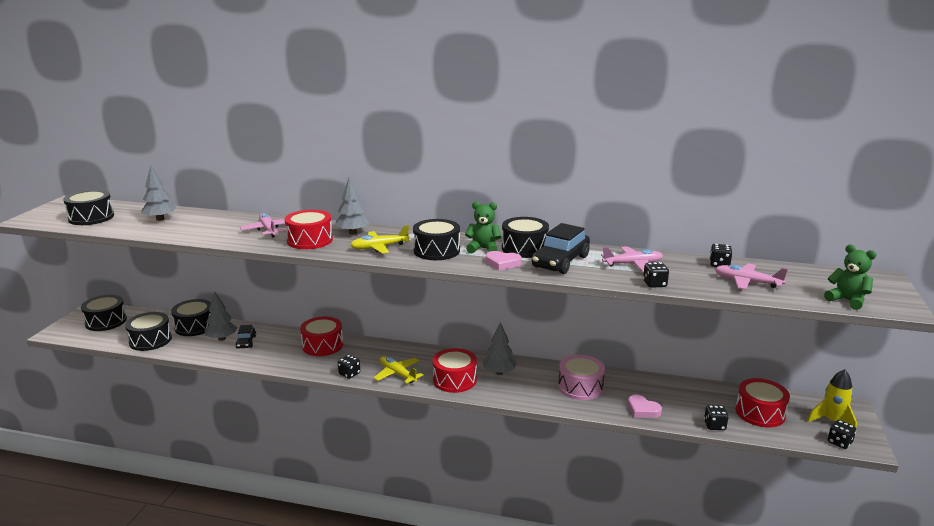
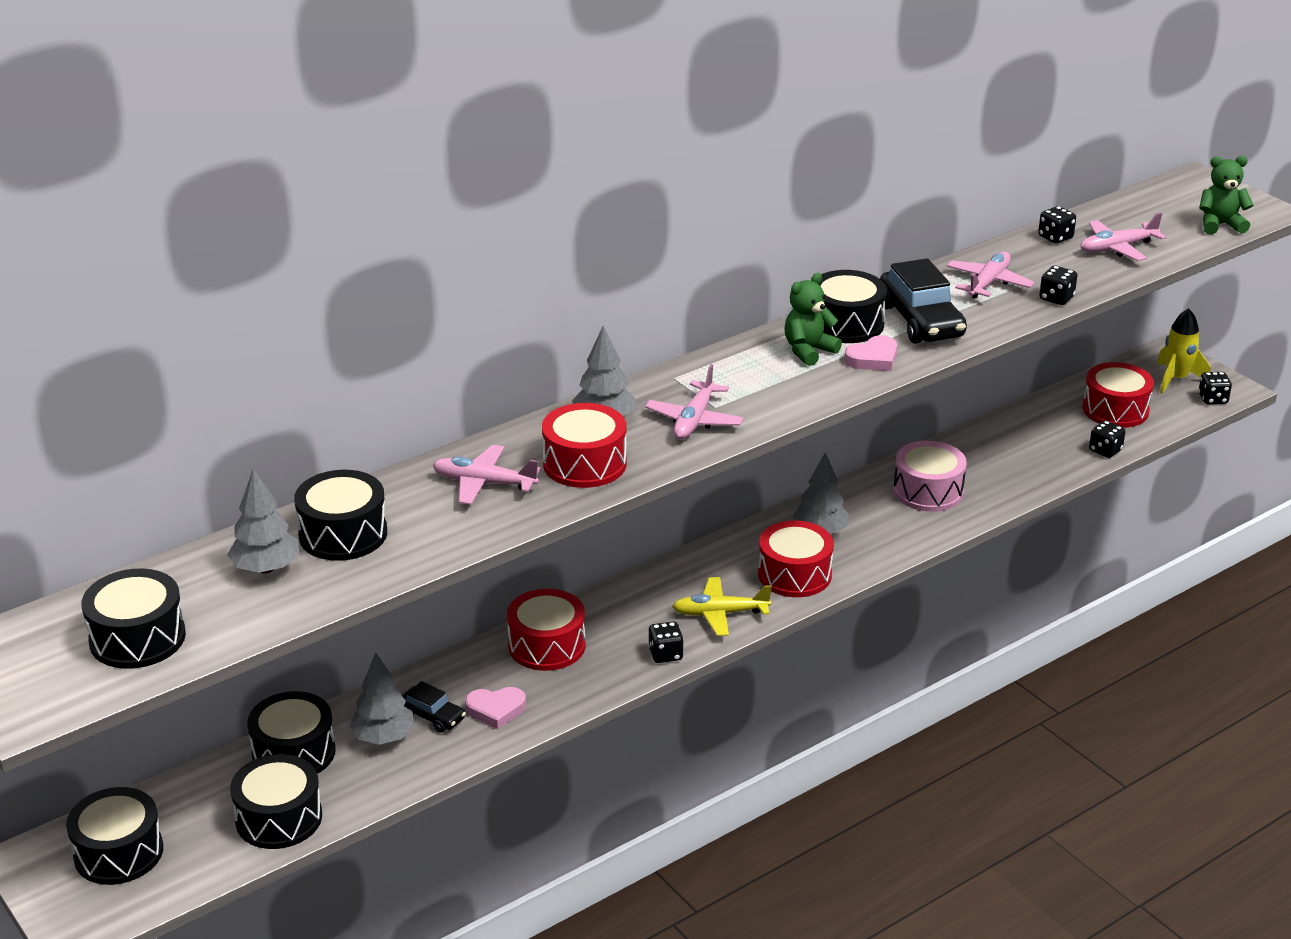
camera: 50 degrees left, 10 degrees up
(379, 247) = (694, 420): yellow plane -> pink plane
(436, 251) = (768, 384): black drum -> black drum (343, 534)
(642, 410) = (1024, 477): pink heart -> pink heart (496, 710)

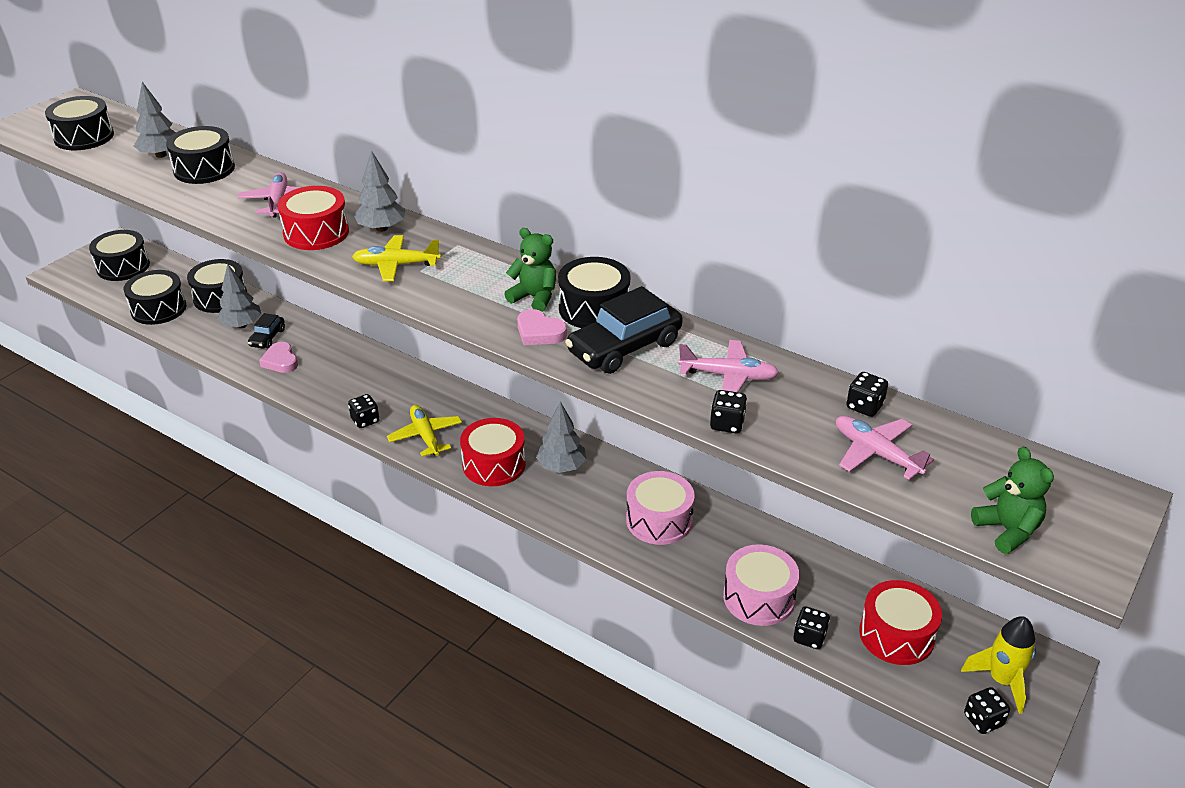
camera: 70 degrees right, 5 degrees up
(547, 645) = (358, 365): red drum -> none
(694, 420) = (396, 265): pink plane -> yellow plane
(1050, 463) = (759, 597): none -> pink drum

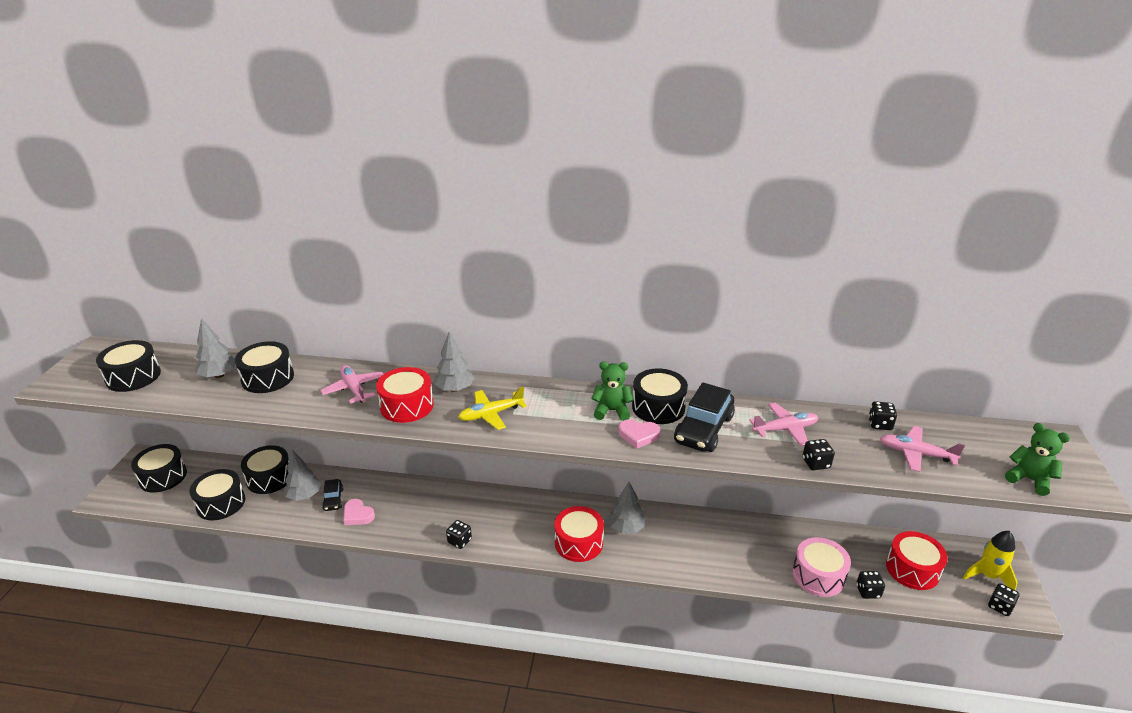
camera: 25 degrees left, 5 degrees down
(425, 436) = (513, 538): yellow plane -> none
(659, 520) = (717, 544): pink drum -> none

